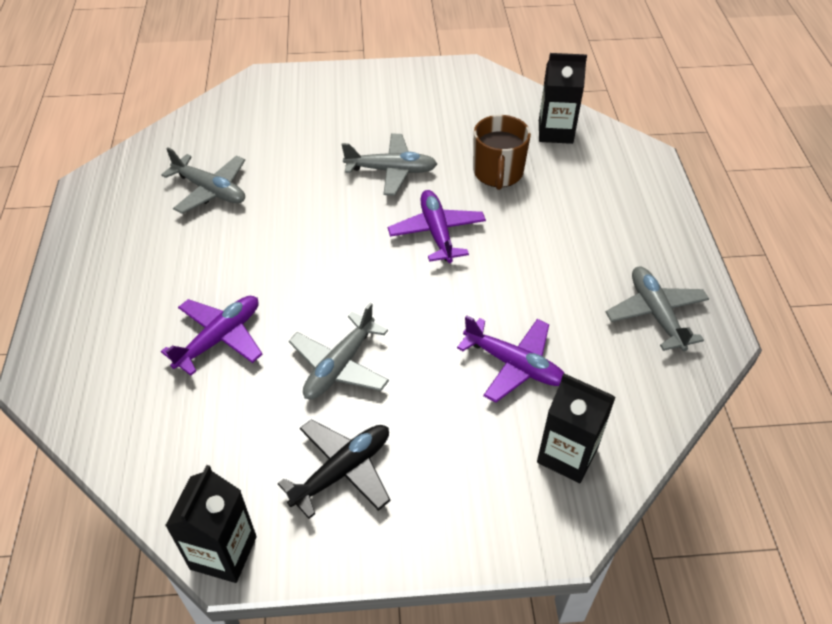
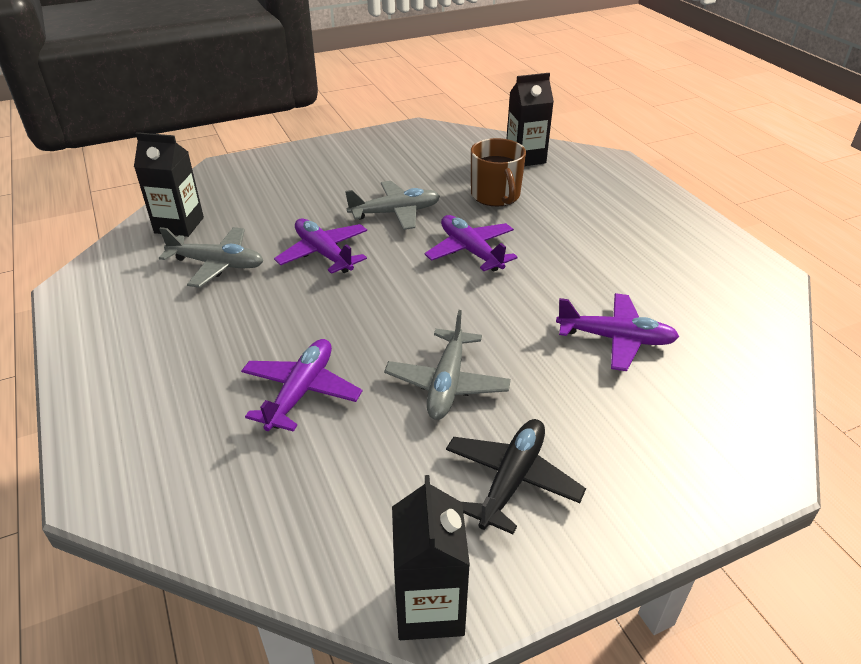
camera: 20 degrees left, 10 degrees down
(304, 201) = (323, 253): none -> purple plane
(567, 455) = (718, 400): black carton -> black carton (179, 225)
(655, 313) = (707, 269): grey plane -> none

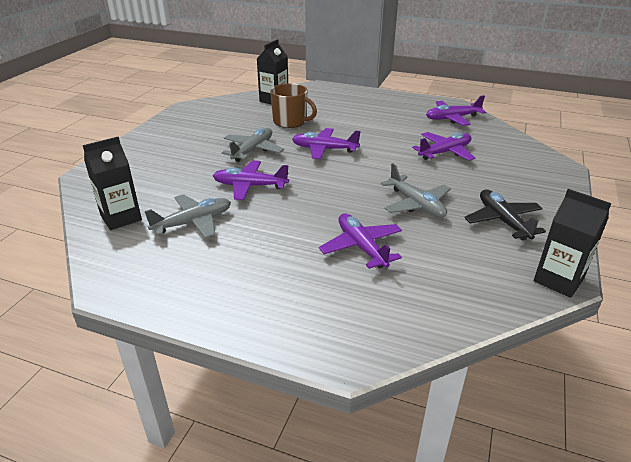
camera: 45 degrees left, 5 degrees down
(725, 295) = (452, 118): none -> purple plane

